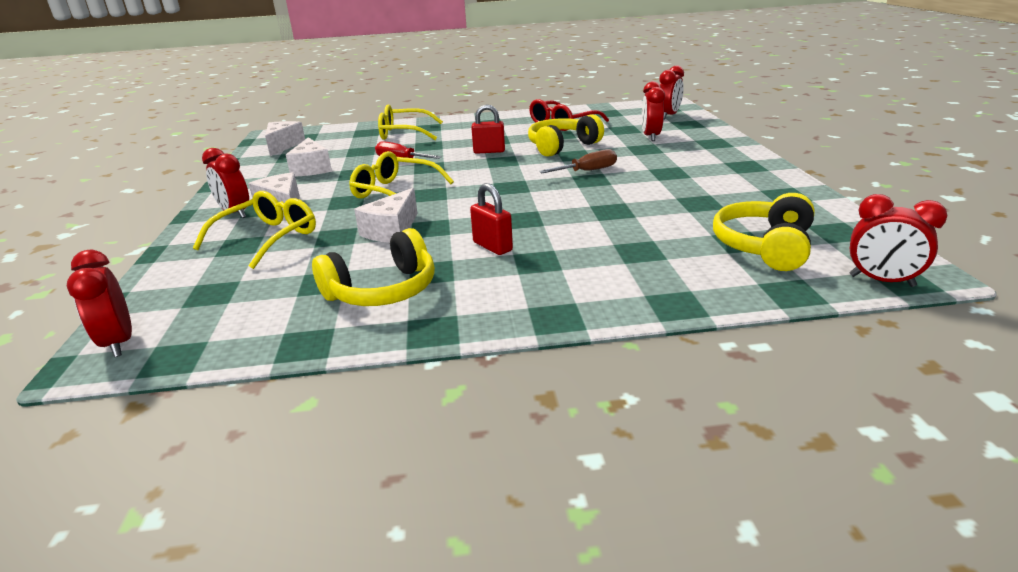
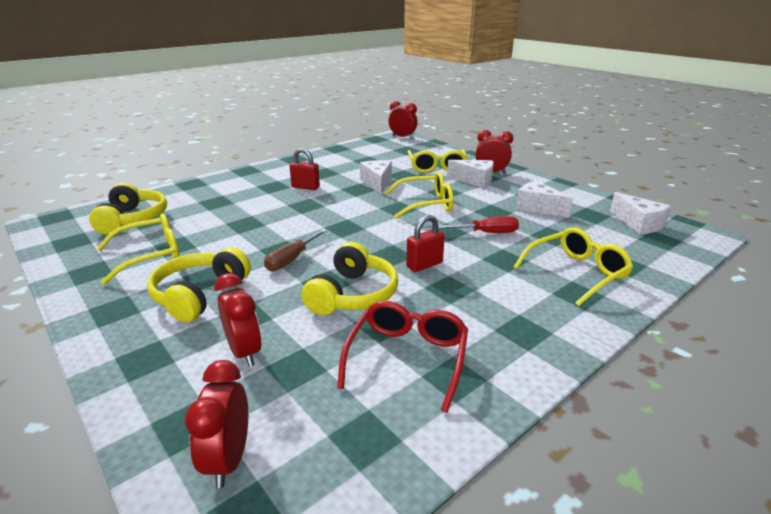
camera: 145 degrees right, 0 degrees up
(383, 290) = (334, 163): yellow headphones -> yellow headphones (199, 294)
(724, 197) = (151, 255): none -> yellow glasses
(881, 281) = (71, 213): red clock -> none

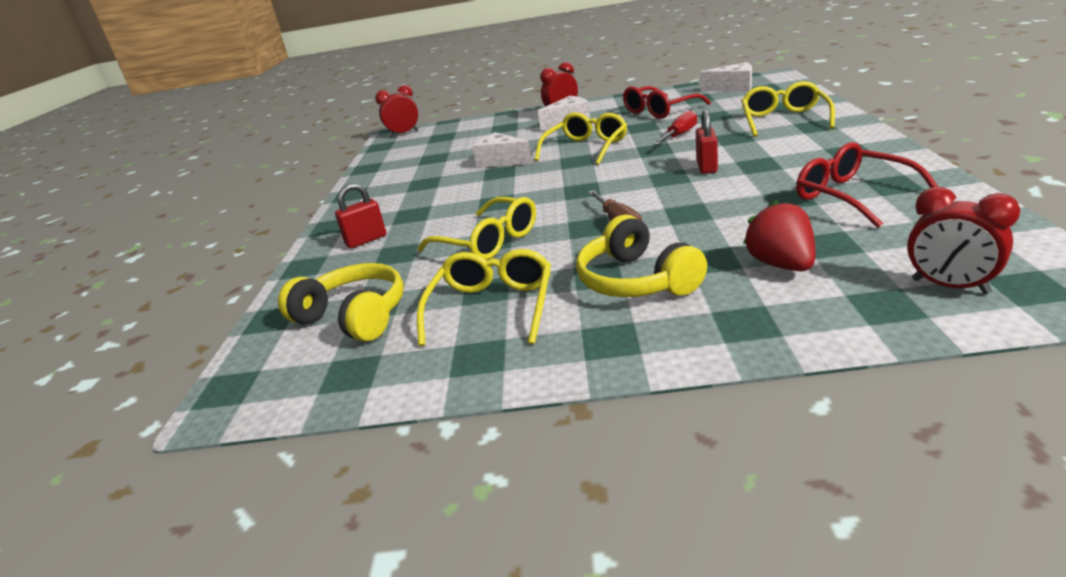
camera: 45 degrees left, 0 degrees up
(244, 352) = (781, 265): red clock -> red strawberry
(305, 187) = (447, 197): red padlock -> red padlock (366, 240)
(353, 295) = (726, 203): yellow headphones -> none
(436, 167) = (511, 131): yellow glasses -> yellow glasses (488, 241)
(537, 208) = (659, 111): white cheese -> red glasses

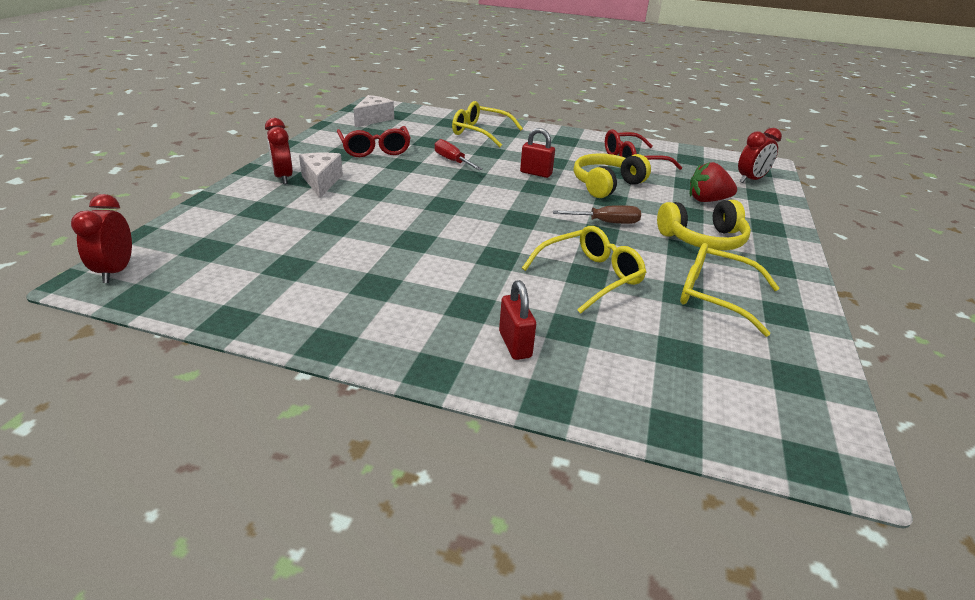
camera: 80 degrees left, 5 degrees up
(354, 316) = (699, 368): yellow headphones -> yellow headphones (606, 185)
(501, 161) = (382, 233): white cheese -> none
(586, 148) = (418, 194): yellow glasses -> none

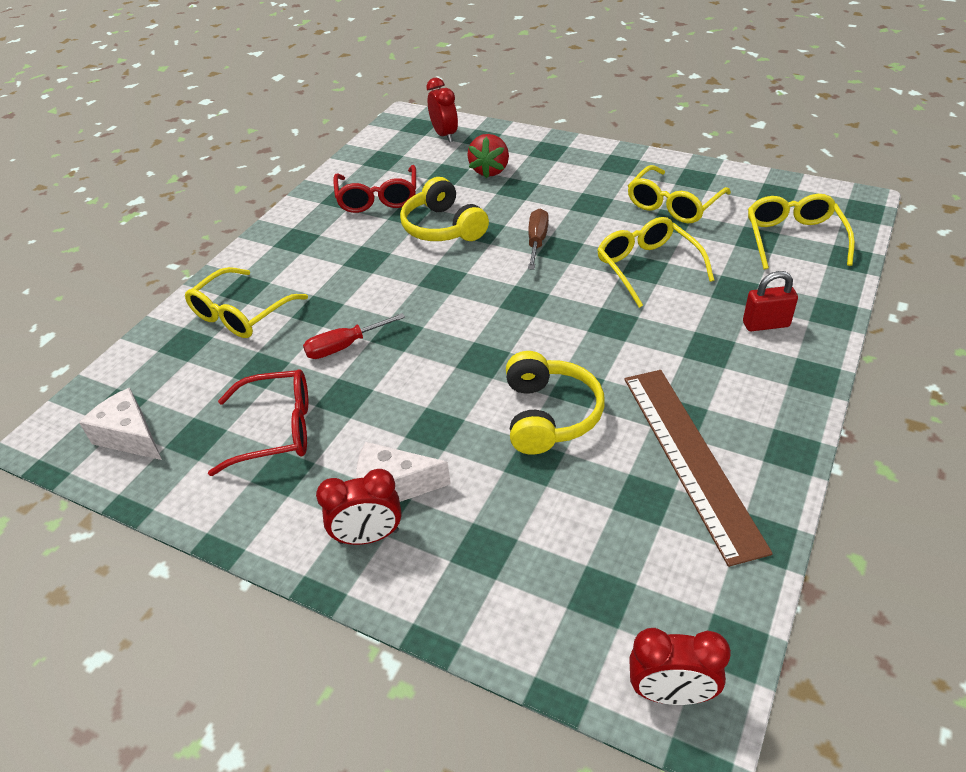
camera: 75 degrees left, 10 degrees up
(326, 288) = (690, 458): none -> brown ruler
(536, 173) = (401, 276): red padlock -> none
(695, 382) = (793, 238): none -> yellow glasses
(703, 239) = (574, 190): yellow headphones -> yellow headphones (549, 415)

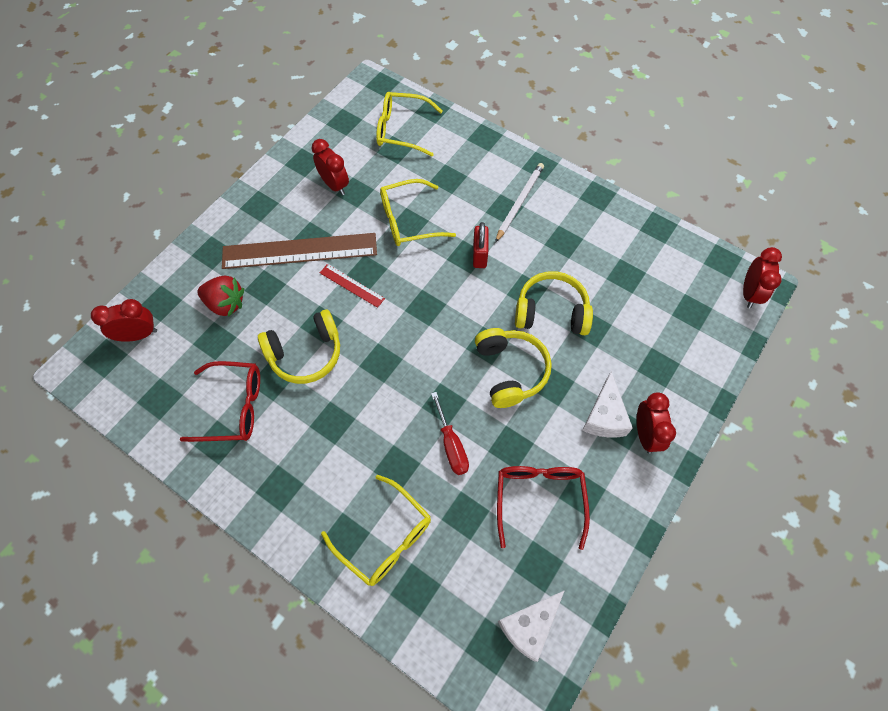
camera: 85 degrees left, 20 degrees up
(448, 384) = (510, 371): none -> yellow headphones
(537, 241) = (352, 285): brown screwdriver -> red ruler
(673, 205) = (334, 185): yellow glasses -> red clock
(690, 458) = (598, 245): brown ruler -> brown ruler (299, 251)
(729, 362) = (519, 202): none -> white pencil
(766, 324) = (488, 173): red padlock -> red padlock (479, 255)

